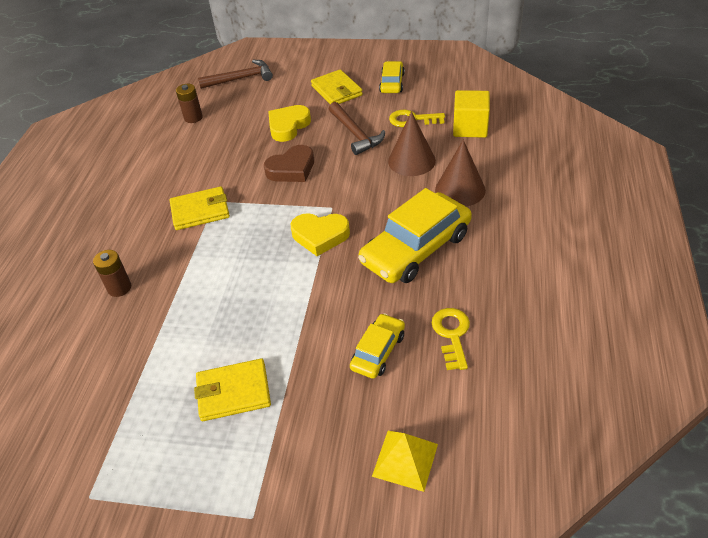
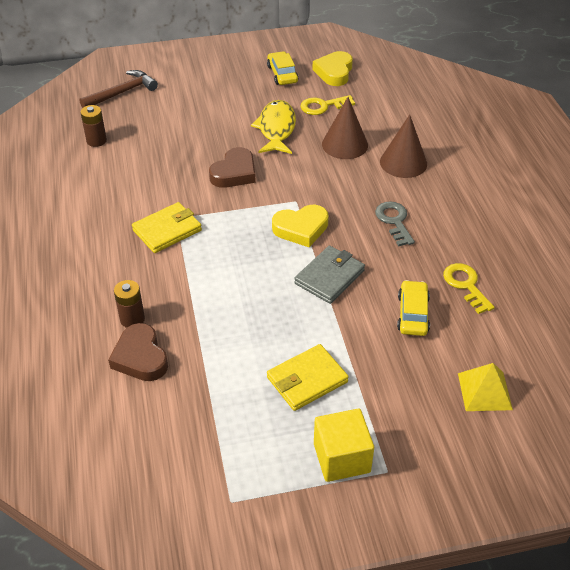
camera: 25 degrees left, 0 degrees up
(103, 326) = (140, 357): none -> brown heart
(288, 126) = (204, 132): yellow heart -> yellow heart (334, 72)
(318, 291) = (329, 277): none -> grey wallet
(336, 90) = (231, 90): yellow wallet -> none
(355, 134) = (276, 129): brown hammer -> yellow fish
(416, 248) = (394, 221): yellow car -> grey key
(470, 128) = (380, 105): yellow cube -> yellow cube (341, 458)

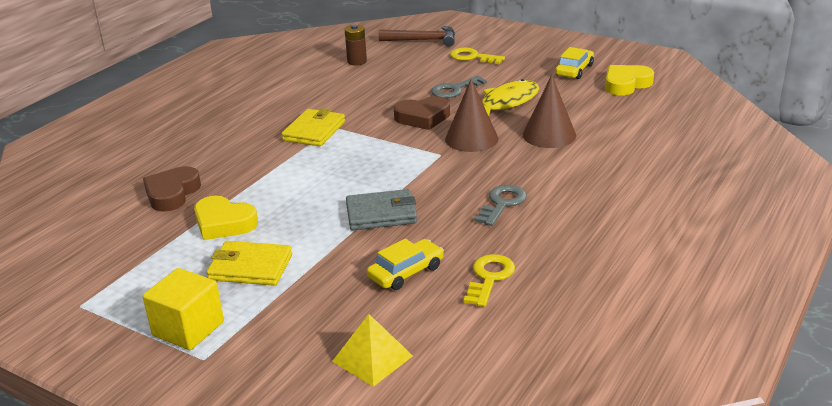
camera: 45 degrees right, 15 degrees down
(132, 319) = (204, 170): brown battery -> none
(167, 230) = (314, 131): yellow wallet -> yellow wallet turned 75 degrees counterclockwise
(220, 133) = (454, 90): none -> grey key
(301, 229) = (413, 173): yellow heart -> yellow heart (224, 223)
(323, 106) = (574, 103): yellow key -> yellow key (472, 57)
(403, 162) = (583, 168): brown cone -> brown cone (471, 139)

